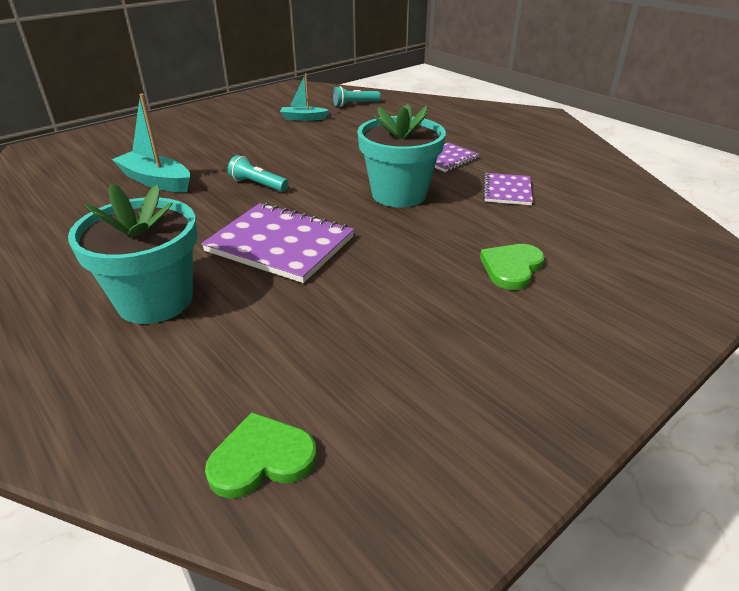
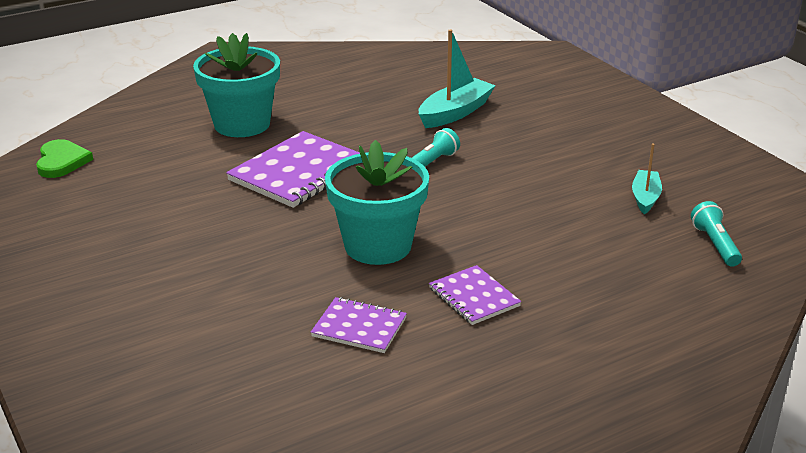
camera: 100 degrees right, 5 degrees down
(511, 268) = (190, 290): green heart -> none

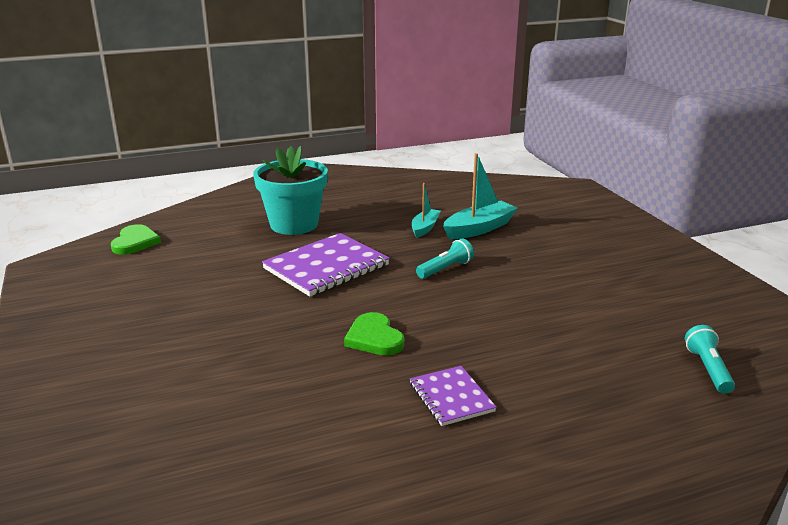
camera: 10 degrees right, 5 degrees down
(359, 327) = (330, 416): purple notebook -> none
(378, 246) = (374, 338): turquoise flower pot -> green heart
(645, 198) = (642, 317): turquoise boat -> turquoise boat (425, 228)

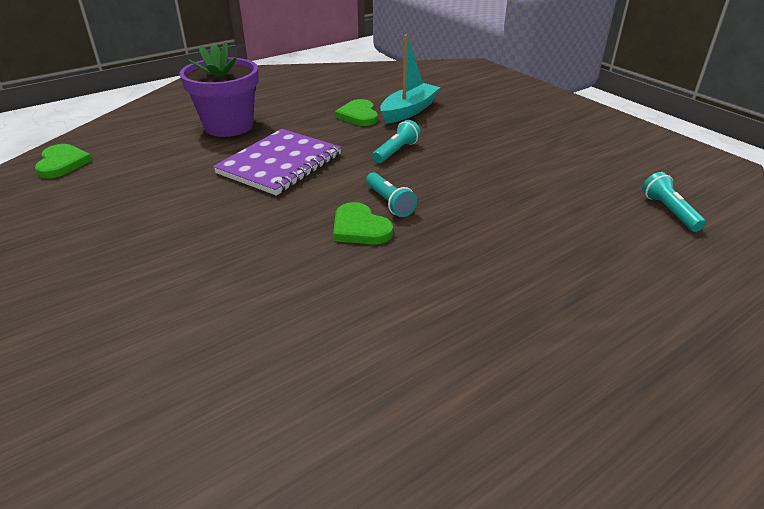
camera: 15 degrees left, 10 degrees up
(294, 224) = (229, 126): turquoise flower pot -> purple flower pot
(414, 318) = (389, 203): none -> turquoise flashlight
(425, 228) = (358, 115): turquoise boat -> green heart
(451, 397) = (462, 276): purple notebook -> none

